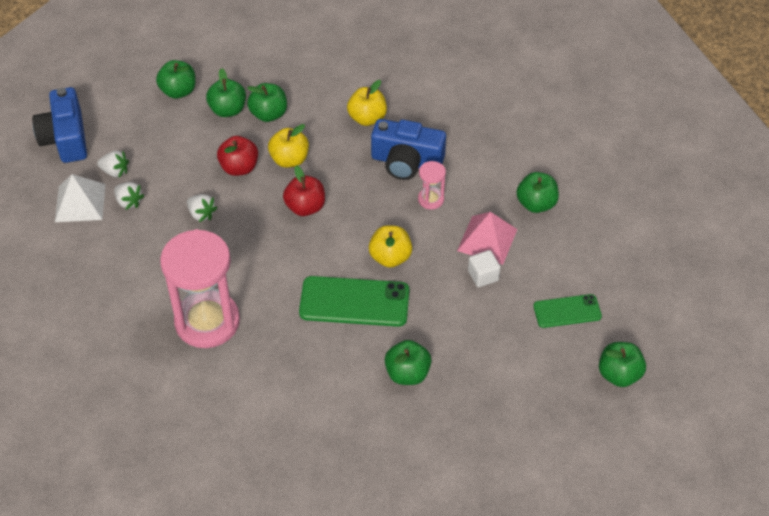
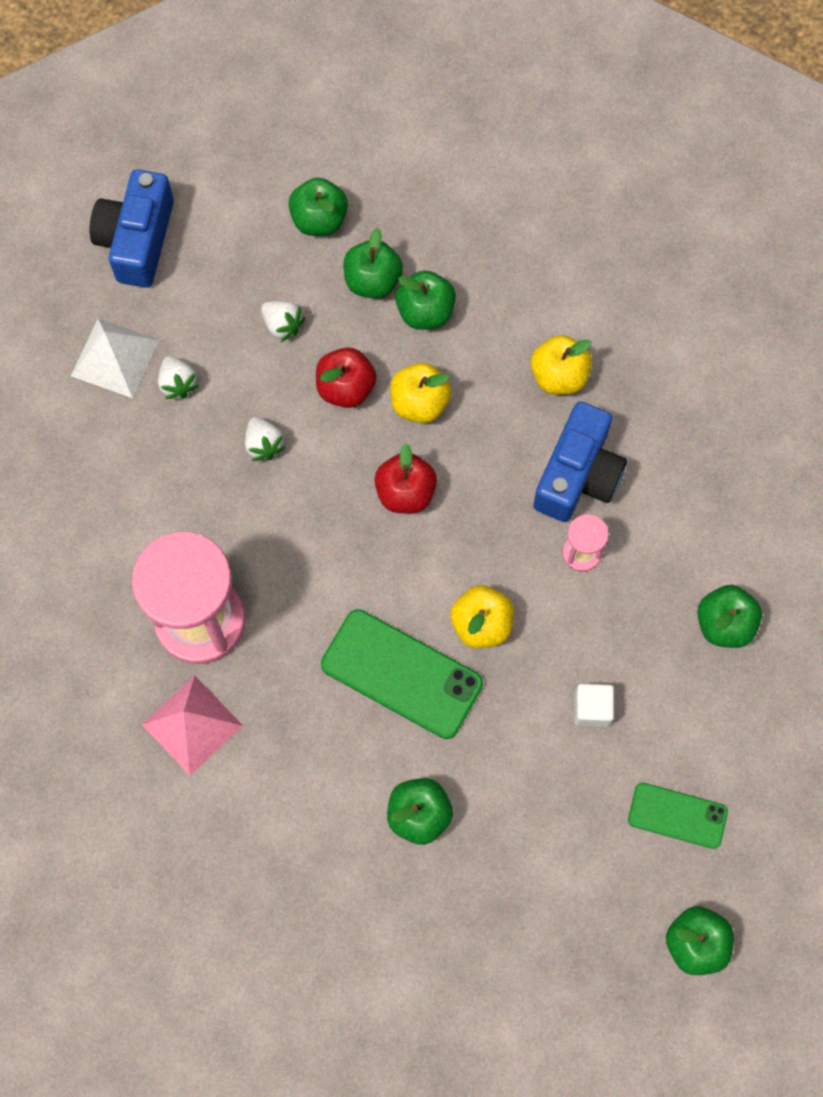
camera: 25 degrees right, 20 degrees up
(115, 171) = (180, 325): white strawberry -> white strawberry (282, 325)
(406, 162) = (578, 475): blue camera -> blue camera turned 105 degrees counterclockwise
(487, 240) = (626, 653): pink pyramid -> pink pyramid (192, 724)

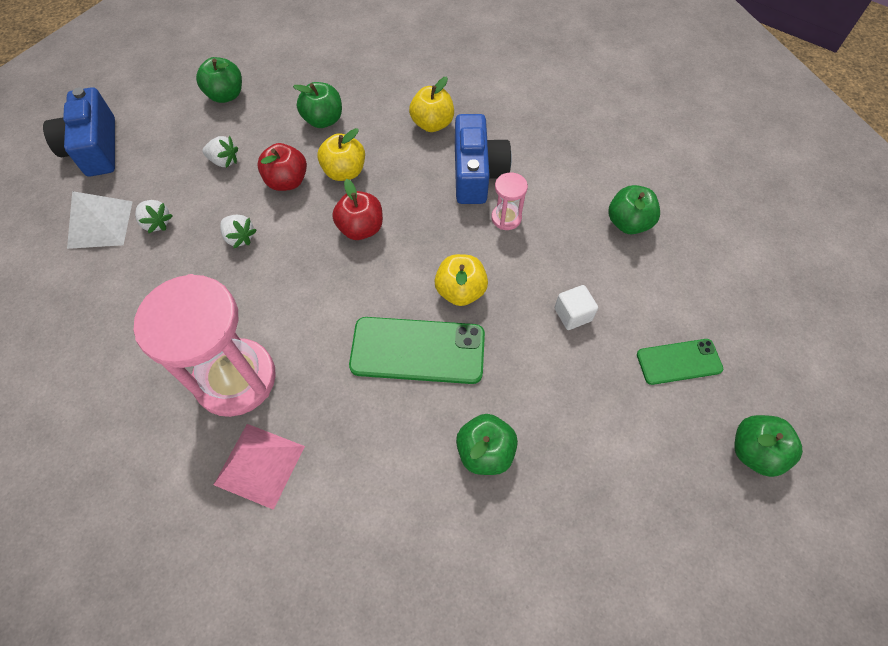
camera: 25 degrees left, 10 degrees down
(373, 281) = (278, 115): green apple -> none

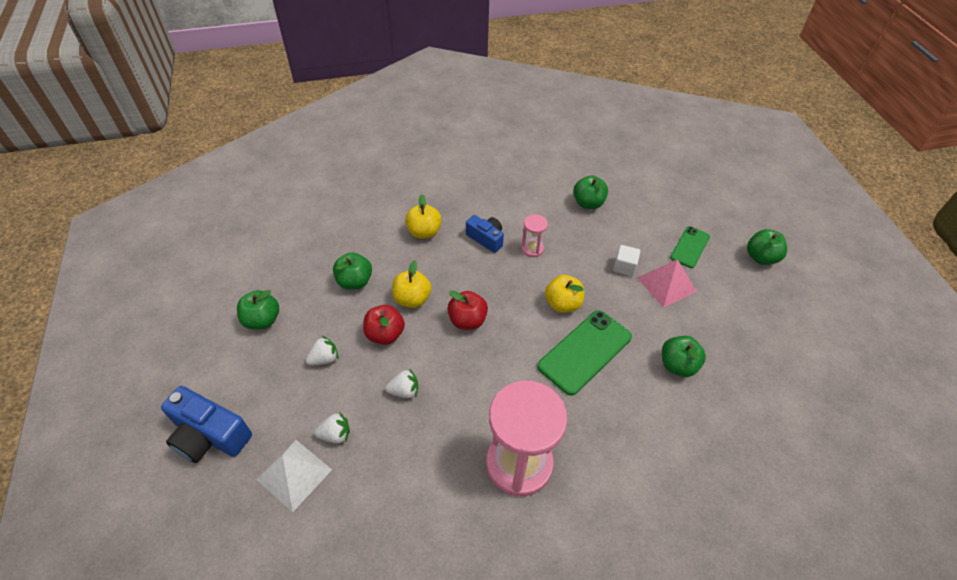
camera: 50 degrees left, 10 degrees down
(259, 465) = (596, 488): pink pyramid -> pink pyramid (666, 284)
(477, 173) = (486, 238): blue camera -> blue camera, size x0.62

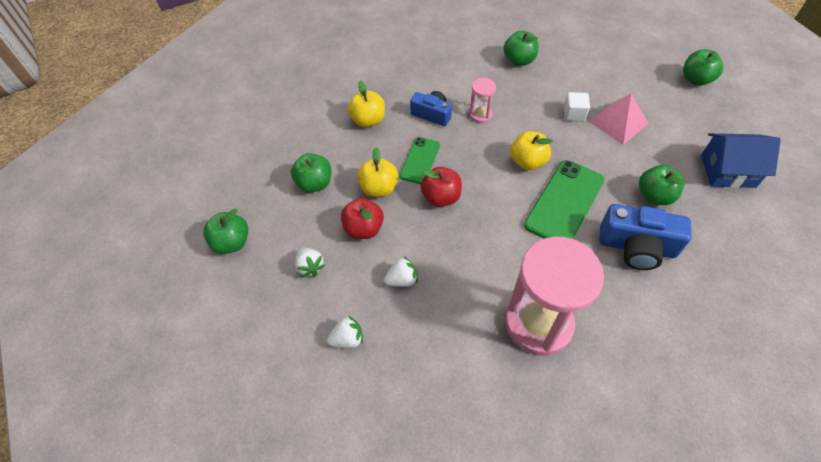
camera: 10 degrees left, 5 degrees up
(209, 435) = (216, 371): blue camera -> blue camera (636, 247)
(294, 474) = (319, 388): white pyramid -> none
(324, 359) = (310, 267): white strawberry -> white strawberry turned 105 degrees clockwise
(690, 247) = (628, 83): green phone -> green phone (420, 160)
(762, 356) = (728, 171): none -> blue house

